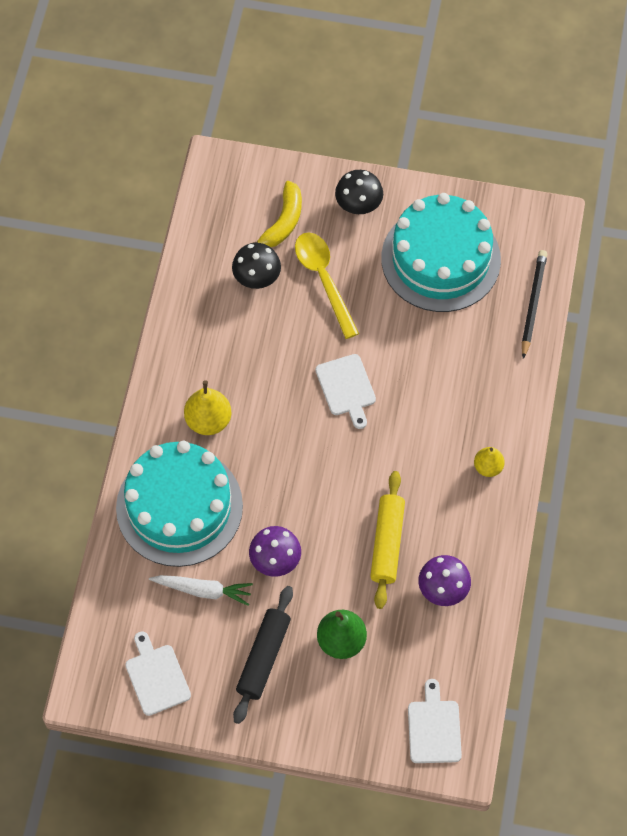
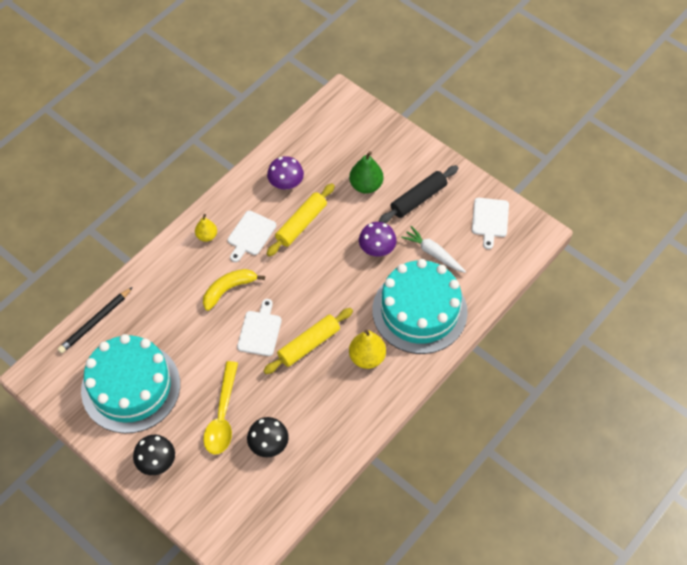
camera: 150 degrees left, 5 degrees down
(282, 401) = (309, 344): none -> yellow rolling pin
(283, 222) = (221, 478): yellow banana -> yellow banana (228, 289)
(434, 728) = (343, 118): white cutting board -> white cutting board (250, 235)

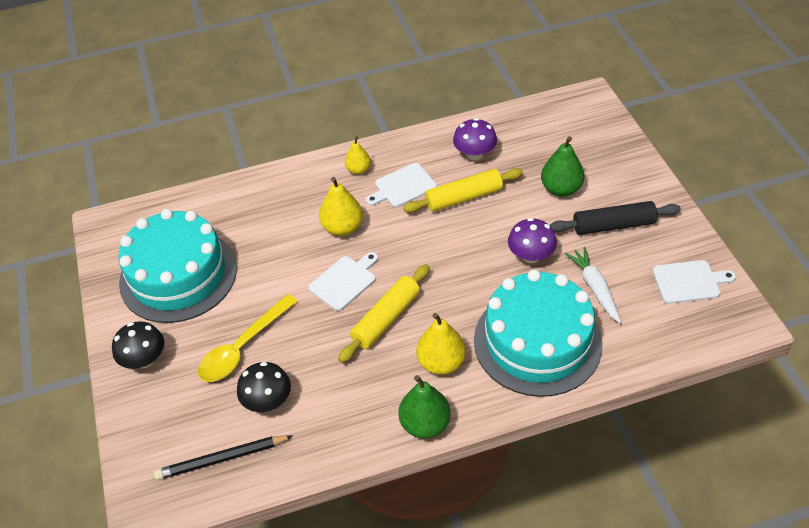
camera: 35 degrees right, 10 degrees down
(95, 322) = (194, 201): black pencil -> black pencil (222, 459)
(228, 289) = (342, 227): yellow banana -> yellow pear
(309, 344) = (386, 319): yellow rolling pin -> yellow rolling pin turned 45 degrees counterclockwise
(384, 405) = (425, 424): none -> green pear
(490, 220) = (689, 281): white cutting board -> white cutting board turned 135 degrees counterclockwise

